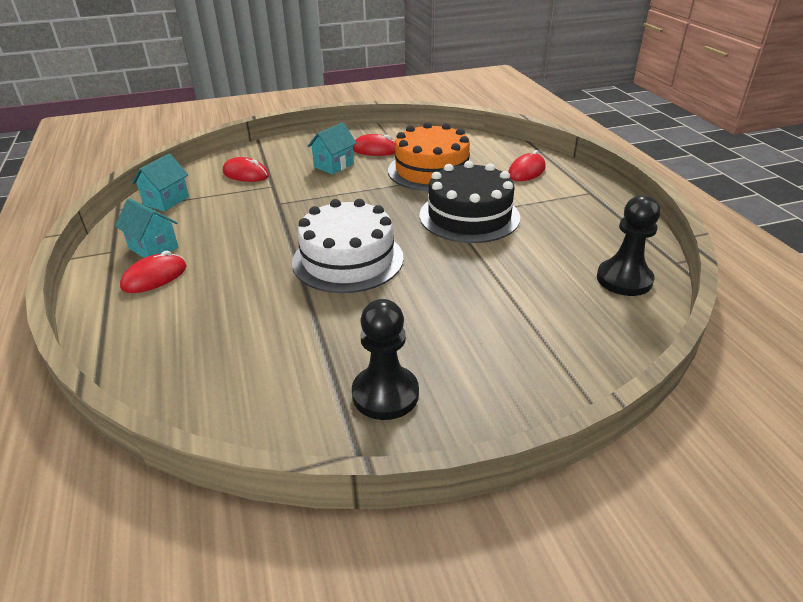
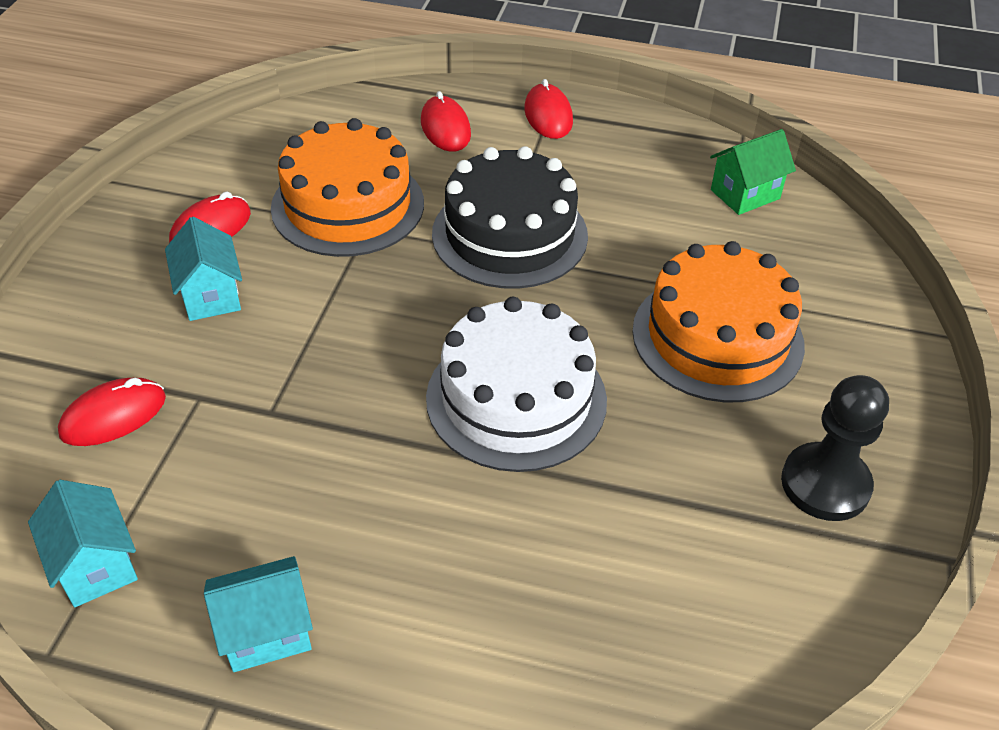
camera: 60 degrees left, 10 degrees up
(154, 277) = (370, 655): red mouse -> red mouse (548, 116)
(471, 310) = (717, 337): none -> orange cake
(624, 279) = (745, 194): black pawn -> green house

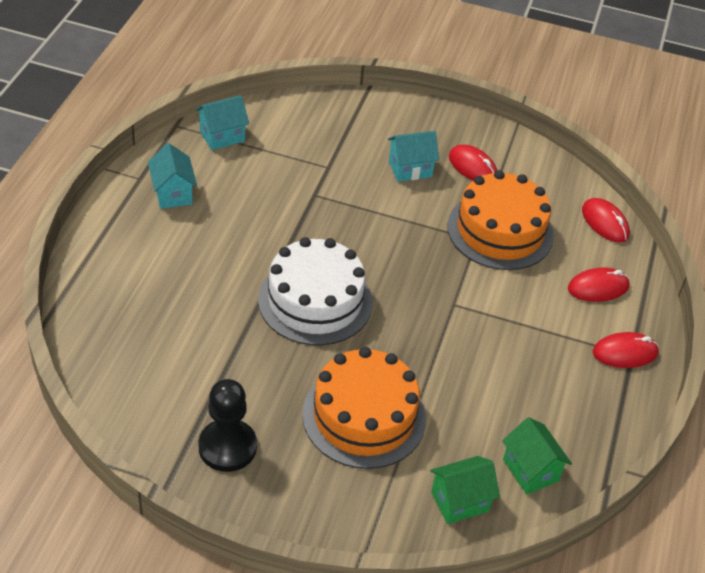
camera: 90 degrees right, 0 degrees up
(113, 416) = (317, 136): red mouse -> red mouse (605, 223)
(509, 234) = (472, 313): black cake -> none
(813, 250) = (460, 501): none -> green house

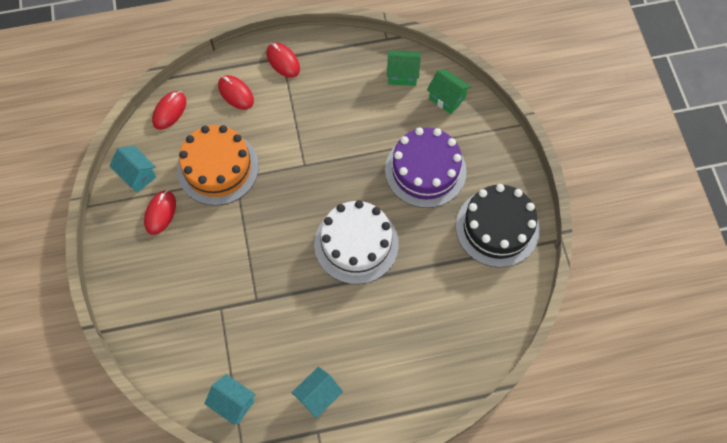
camera: 115 degrees left, 20 degrees up
(227, 447) = (497, 228): black pawn -> black cake
(364, 416) = (425, 170): orange cake -> purple cake
(410, 169) = (188, 252): turquoise house -> turquoise house (137, 175)
(530, 470) = (402, 75): green house -> green house turned 60 degrees clockwise

